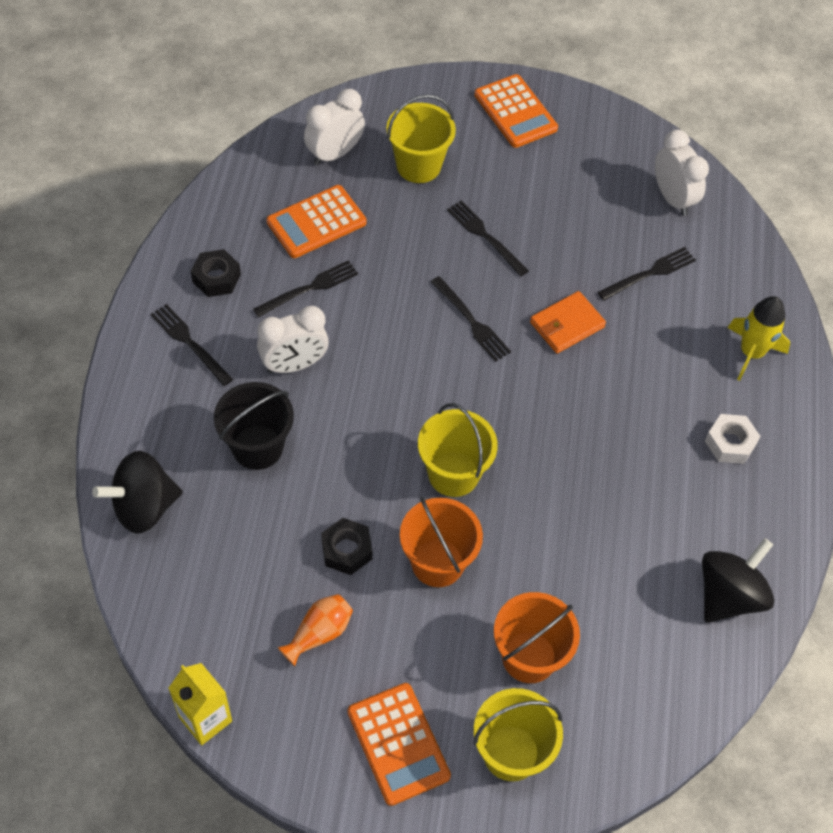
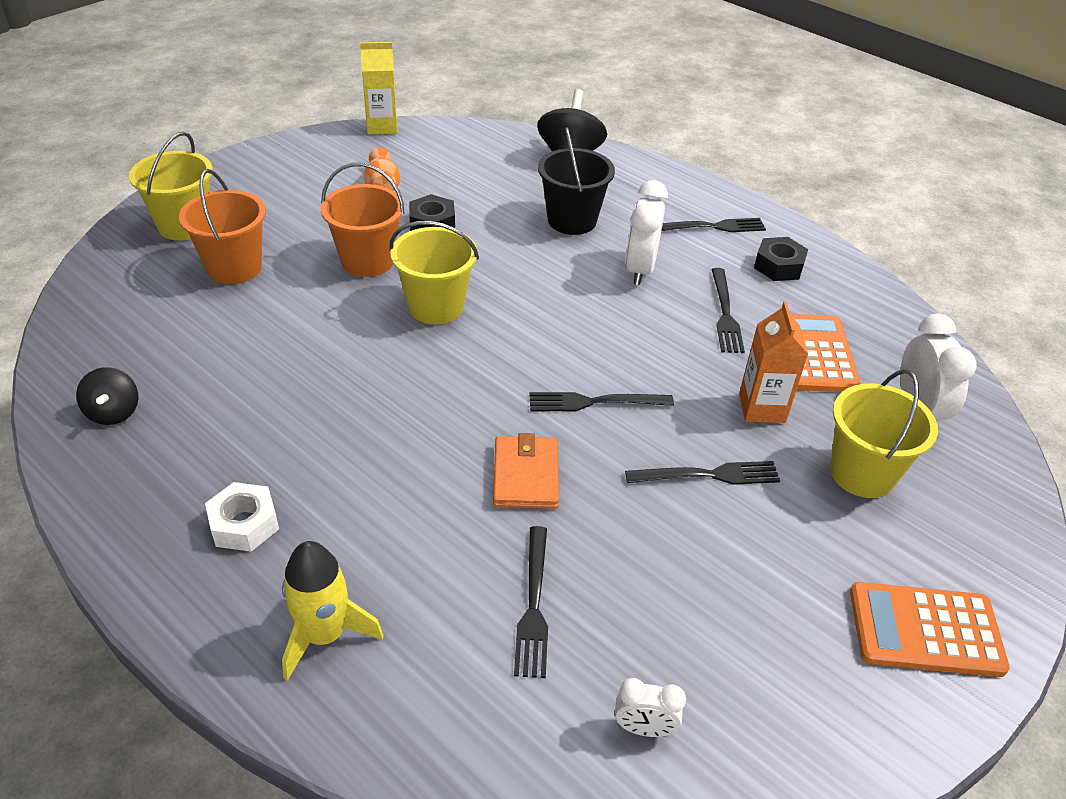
camera: 125 degrees right, 15 degrees down
(398, 744) = (262, 185): orange calculator -> none
(399, 231) = (762, 408): none -> orange carton
(672, 198) = (644, 728): white clock -> white clock, size x0.58
(729, 595) = (113, 412): black spinning top -> black spinning top, size x0.59

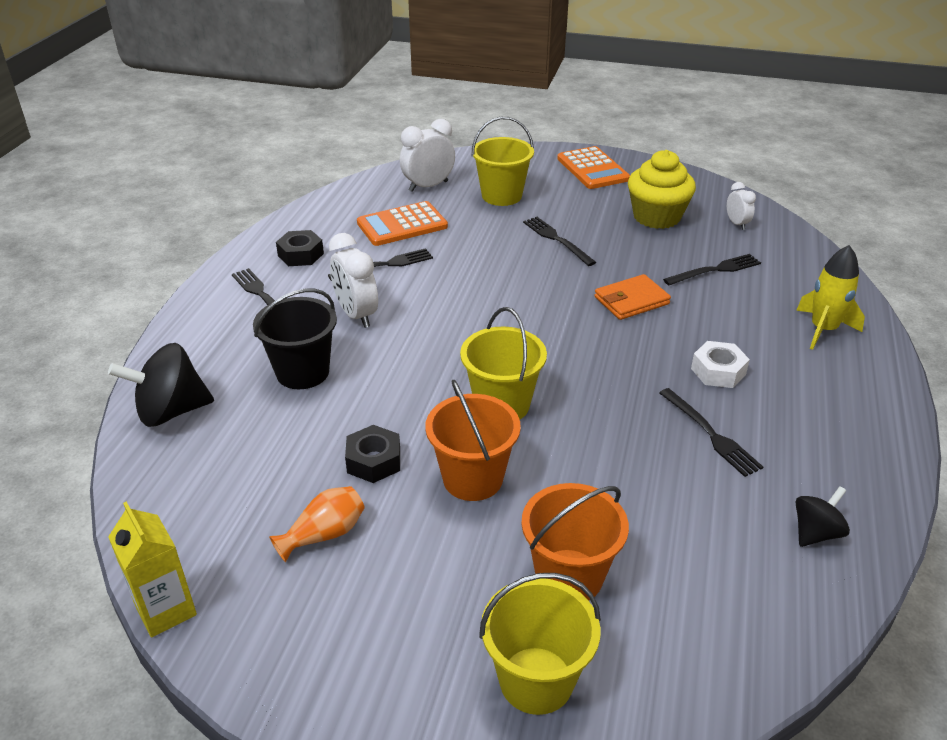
camera: 115 degrees left, 5 degrees down
(244, 524) = (806, 397): white nut -> white nut (718, 371)
(594, 402) = (536, 294): black fork -> black fork (711, 434)
(640, 270) = (356, 315): white clock -> white clock turned 75 degrees clockwise
(719, 625) = (656, 217): none -> yellow cupcake
(762, 408) = (477, 233): orange carton -> none

